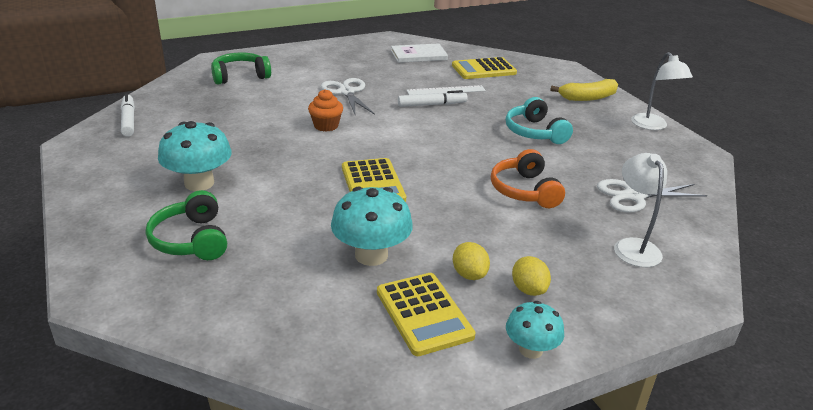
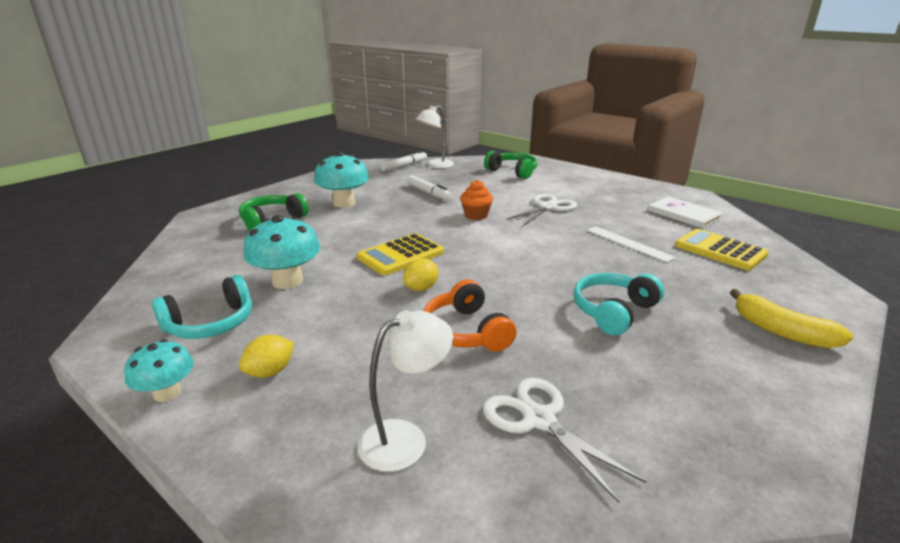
camera: 65 degrees right, 5 degrees down
(424, 314) = (211, 323): yellow calculator -> turquoise headphones
(432, 104) = (585, 244): white marker -> white marker (429, 193)
(469, 274) = (281, 332): yellow lemon -> yellow lemon (421, 288)
(524, 190) = (466, 331): orange headphones -> orange headphones turned 75 degrees counterclockwise
(653, 126) = (795, 408): white lamp -> white lamp (435, 165)

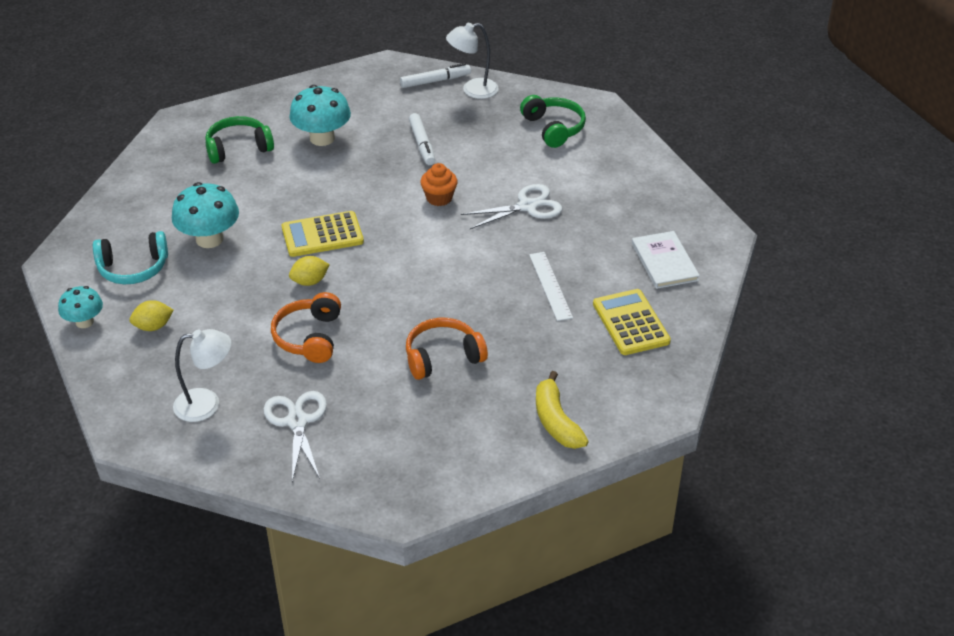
camera: 25 degrees right, 15 degrees up
(613, 311) = (443, 357): turquoise headphones -> orange headphones

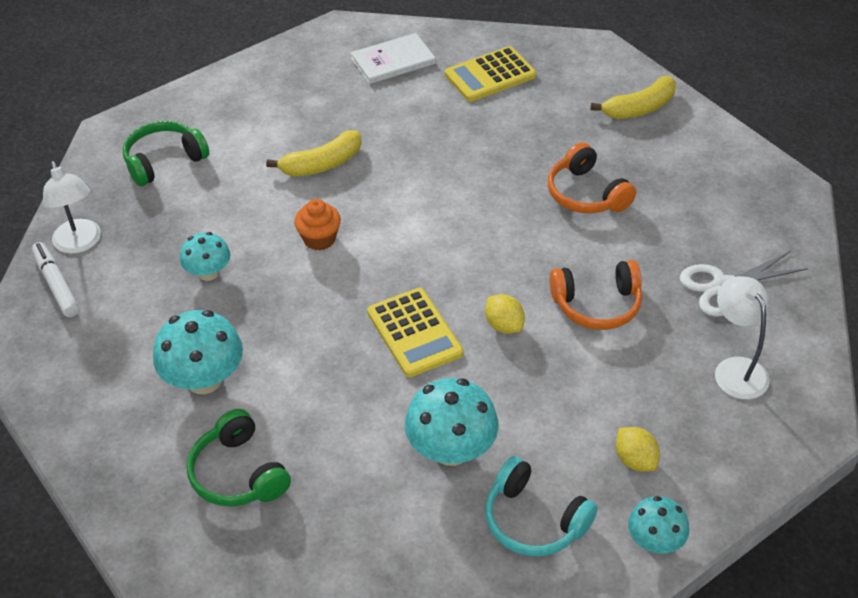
camera: 100 degrees left, 5 degrees up
(133, 268) = (534, 520): turquoise headphones -> turquoise headphones turned 150 degrees clockwise
(422, 144) = (208, 273): white marker -> turquoise mushroom
(527, 206) = (322, 164): white scissors -> yellow banana
(550, 286) = (452, 132): white ruler -> none

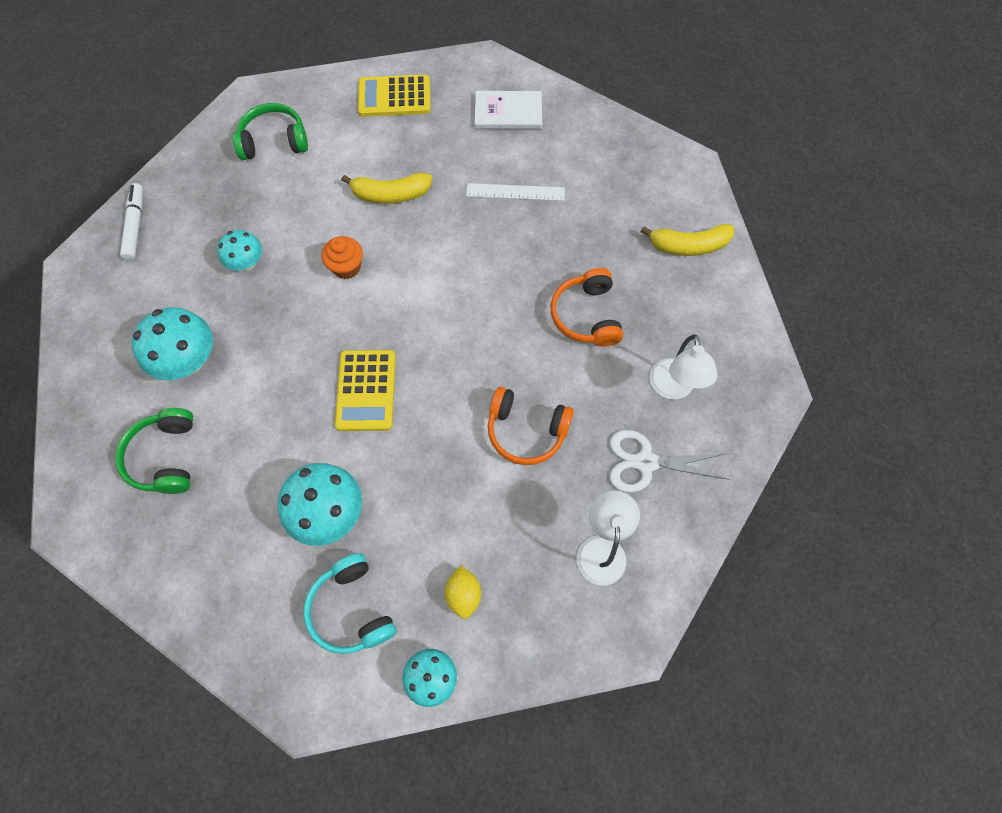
camera: 25 degrees right, 20 degrees up
(80, 243) = (172, 195): white lamp -> white lamp (672, 388)
(446, 121) = (515, 192): none -> white ruler
(490, 75) = (580, 159): yellow calculator -> yellow calculator (394, 97)
(504, 325) = (439, 416): yellow lemon -> none

